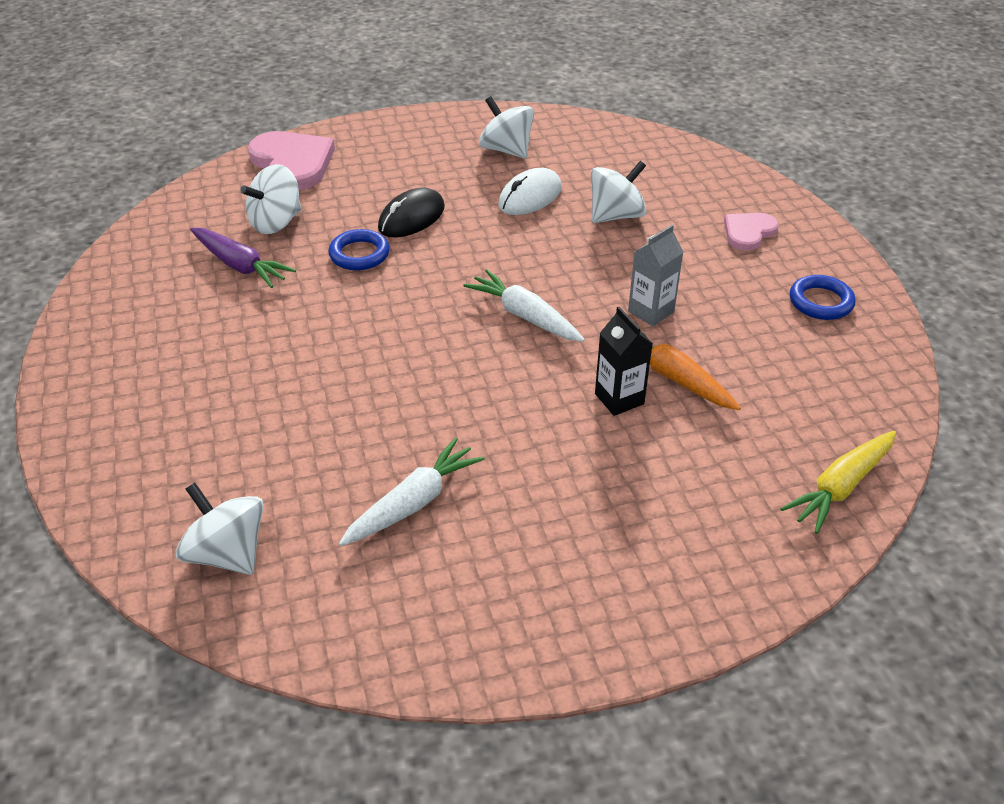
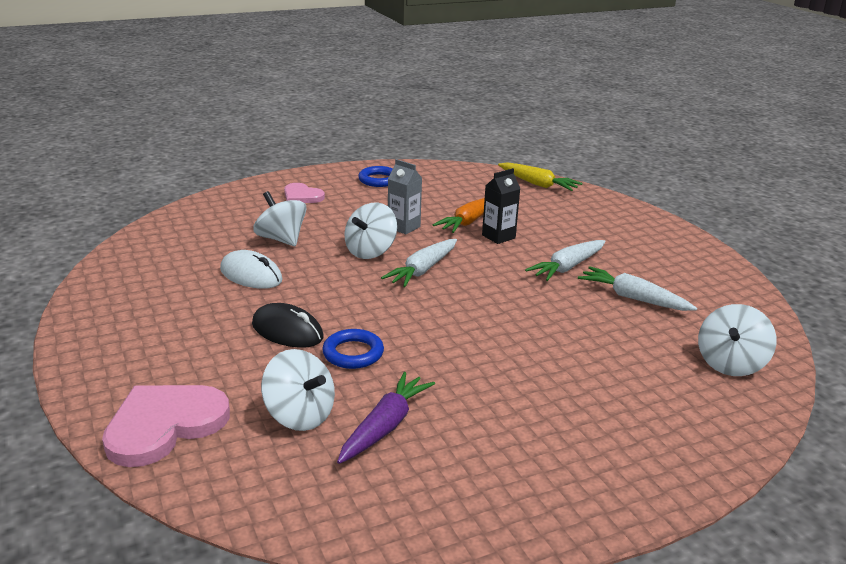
camera: 100 degrees left, 15 degrees down
(506, 150) = (163, 290): white spinning top -> white spinning top (370, 251)
(515, 453) = (567, 267): none -> white carrot

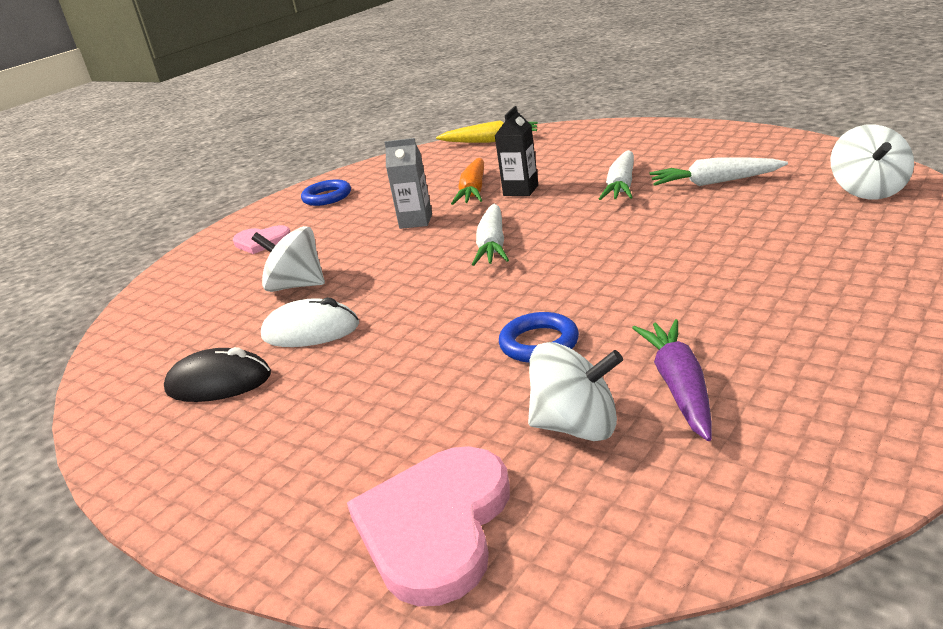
camera: 25 degrees left, 0 degrees up
(287, 331) = (435, 359): black mouse -> black mouse (219, 383)
(370, 251) = (413, 254): white spinning top -> none

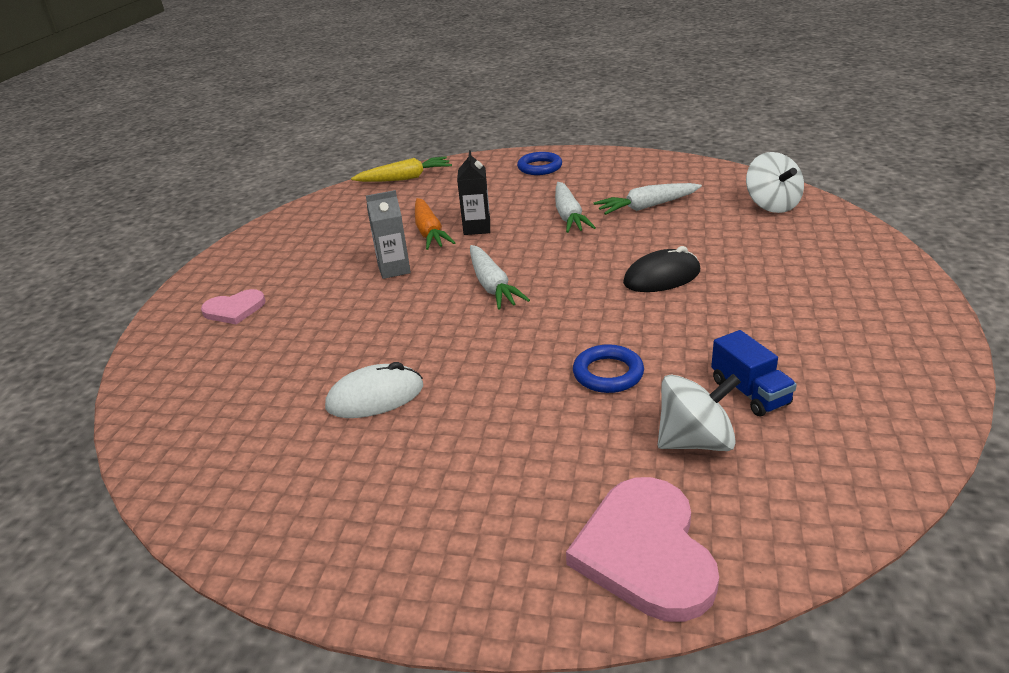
camera: 25 degrees left, 5 degrees up
(219, 383) = (318, 467): black mouse -> black mouse (662, 277)
(296, 286) = (318, 352): white spinning top -> none
(327, 197) = (271, 252): blue ring -> blue ring (539, 167)
(679, 387) = (749, 392): purple carrot -> blue truck

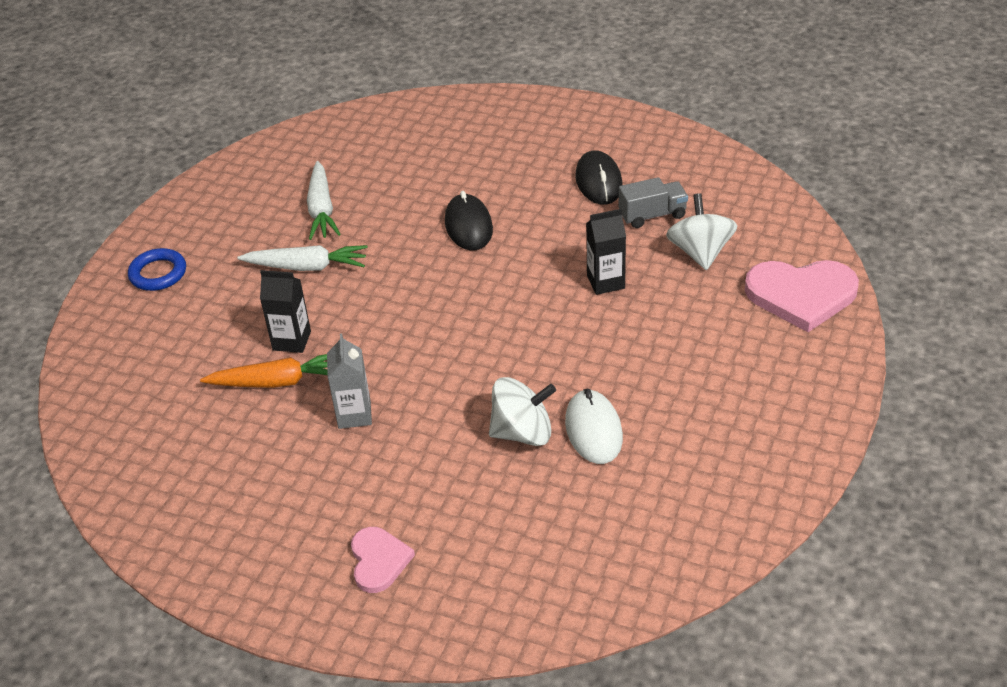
camera: 80 degrees left, 10 degrees up
(405, 178) = (95, 401): yellow carrot -> none
(492, 286) = (430, 338): white carrot -> none
(608, 373) = (605, 282): blue ring -> black carton
(749, 392) = (652, 215): blue truck -> grey truck
(772, 205) = (369, 134): white spinning top -> white spinning top (523, 432)
(790, 343) = (598, 181): none -> black mouse

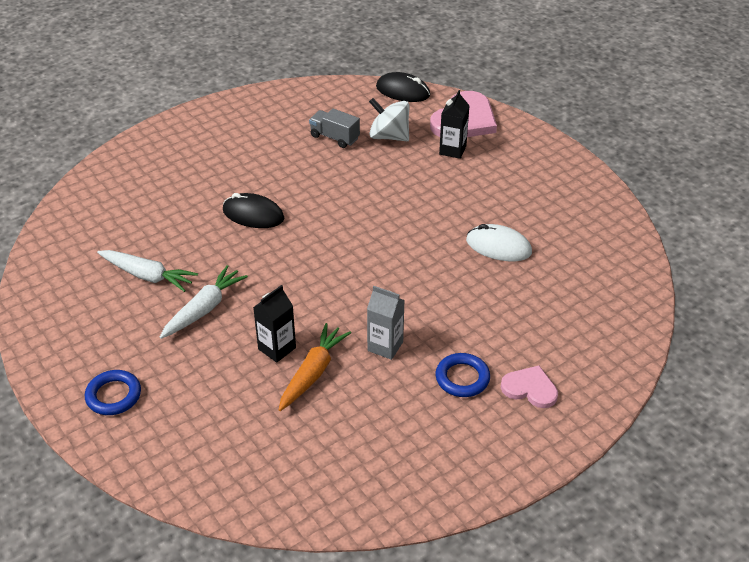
camera: 60 degrees left, 0 degrees up
(353, 496) = (462, 378): none -> blue ring
(523, 432) = (474, 276): white spinning top -> none
(598, 181) = (277, 142): black mouse -> black mouse (403, 91)
(605, 282) = (375, 183): black carton -> black carton (452, 150)
(652, 215) = (334, 137): grey truck -> grey truck turned 75 degrees counterclockwise

